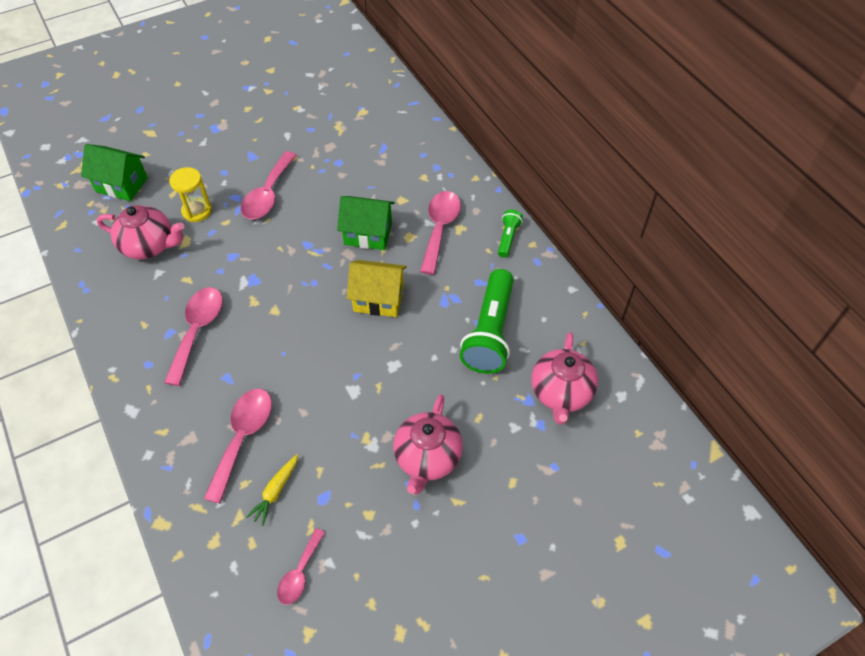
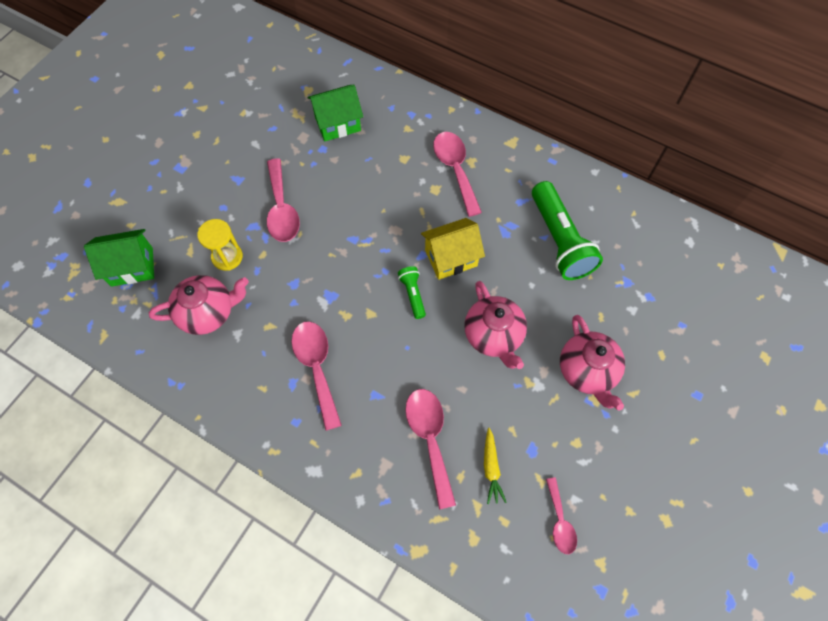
camera: 30 degrees left, 10 degrees up
(368, 234) = (398, 204): green house -> green house (338, 124)
(508, 238) = (515, 151): green flashlight -> green flashlight (412, 294)
(561, 393) = (646, 263): pink teapot -> pink teapot (493, 336)

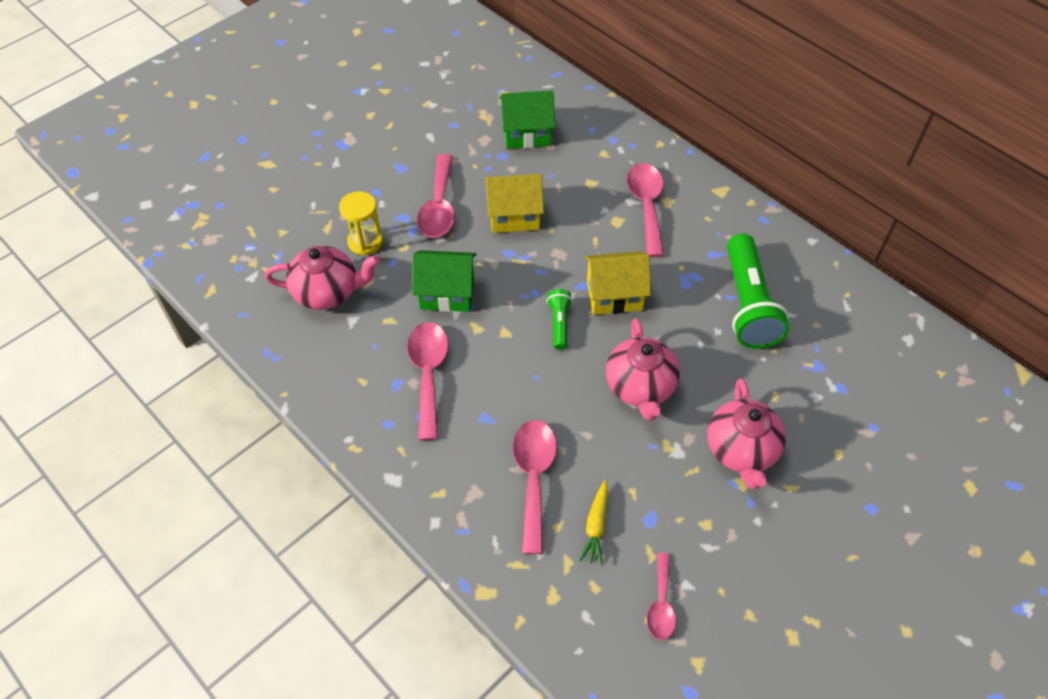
camera: 15 degrees right, 10 degrees down
(132, 267) = (262, 230): green house -> green house (447, 293)
(348, 204) = (514, 216): none -> yellow house

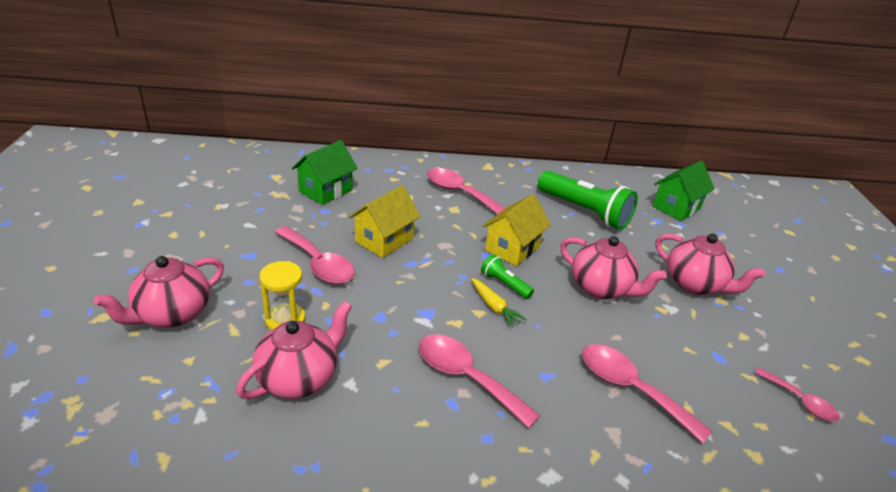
camera: 50 degrees left, 20 degrees down
(305, 188) = (172, 314): none -> pink teapot
(447, 293) = (403, 314): green house -> green house (676, 207)
(596, 526) = (705, 387): yellow carrot -> yellow carrot (494, 307)

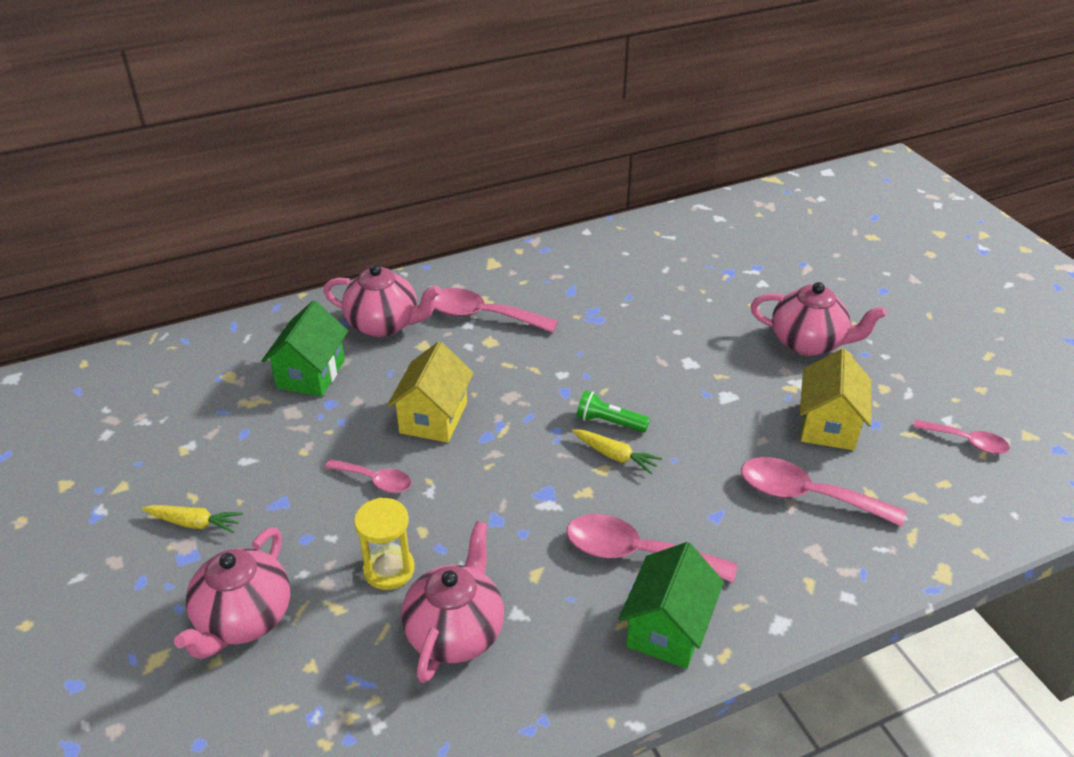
camera: 20 degrees left, 5 degrees up
(190, 248) = (194, 523): none -> yellow carrot
(318, 264) = (375, 480): pink spoon -> pink spoon, size x0.59
(512, 248) = (590, 371): yellow house -> yellow house (828, 425)
(584, 211) = (643, 289): green flashlight -> none
(601, 288) = (715, 386): pink teapot -> pink teapot (384, 324)
(676, 207) = (740, 246): green house -> green house (667, 628)

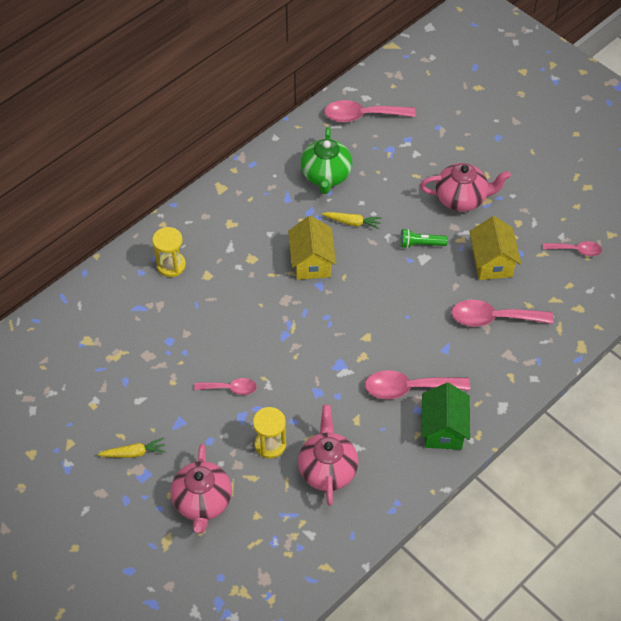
camera: 20 degrees left, 15 degrees up
(311, 374) = (143, 322): green house -> none
(384, 324) = (171, 265): pink teapot -> yellow hourglass
(433, 417) = (244, 331): yellow house -> yellow house (312, 262)
(482, 315) = (235, 238): pink spoon -> pink spoon (362, 116)
(609, 422) = (357, 301): green flashlight -> green flashlight (420, 244)
(615, 456) = (370, 325): yellow carrot -> yellow carrot (352, 222)
(632, 280) = (326, 176): none -> green teapot

